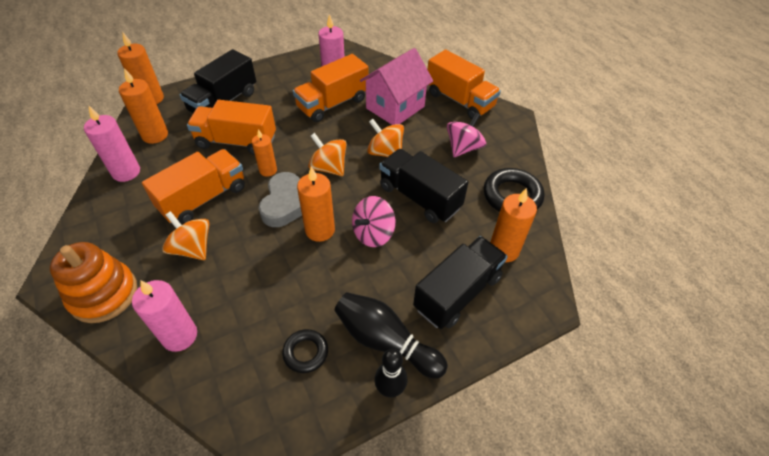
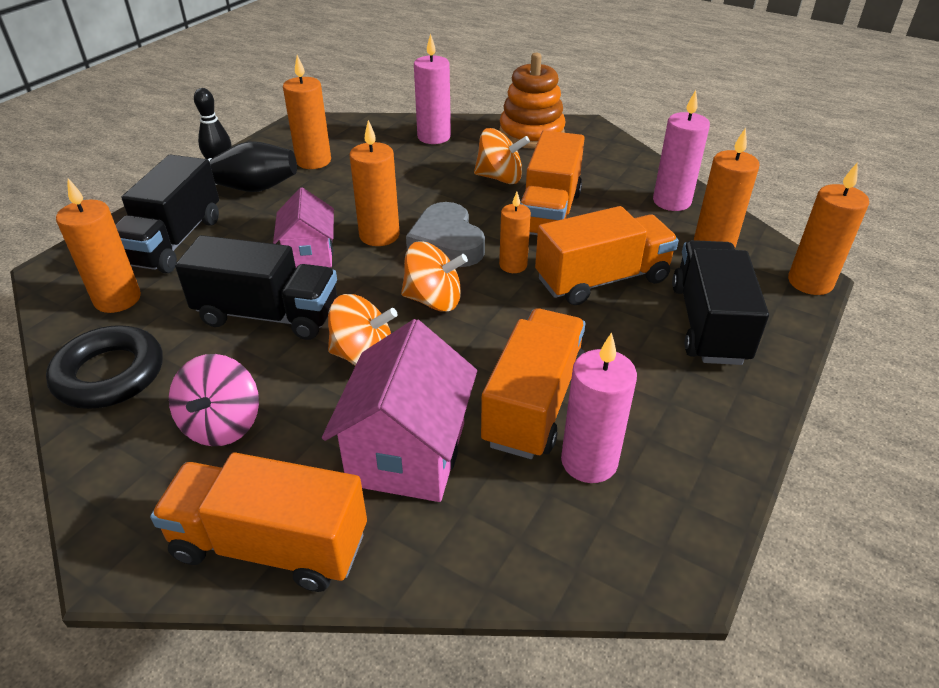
camera: 150 degrees right, 10 degrees down
(305, 352) = (313, 161): black ring -> orange candle
(373, 233) = (309, 255): pink spinning top -> pink house

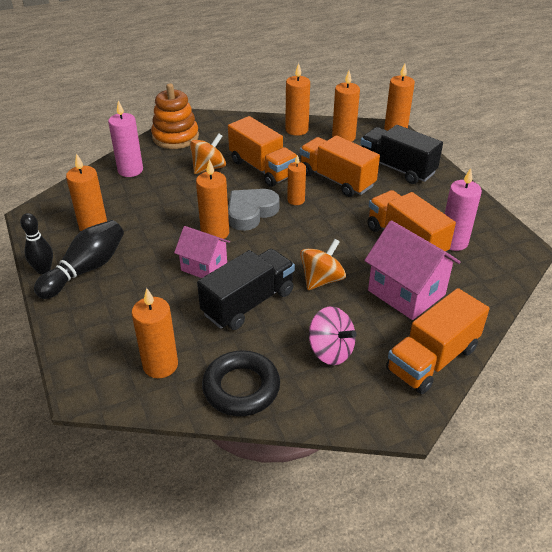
camera: 55 degrees left, 0 degrees up
(174, 241) = (118, 320): black truck -> none
(434, 300) = (298, 238): orange spinning top -> none
(447, 243) = (251, 212): grey heart -> grey heart turned 120 degrees clockwise
(602, 279) = (336, 180): orange truck -> orange truck turned 60 degrees counterclockwise
(671, 201) = (297, 130): pink candle -> orange candle

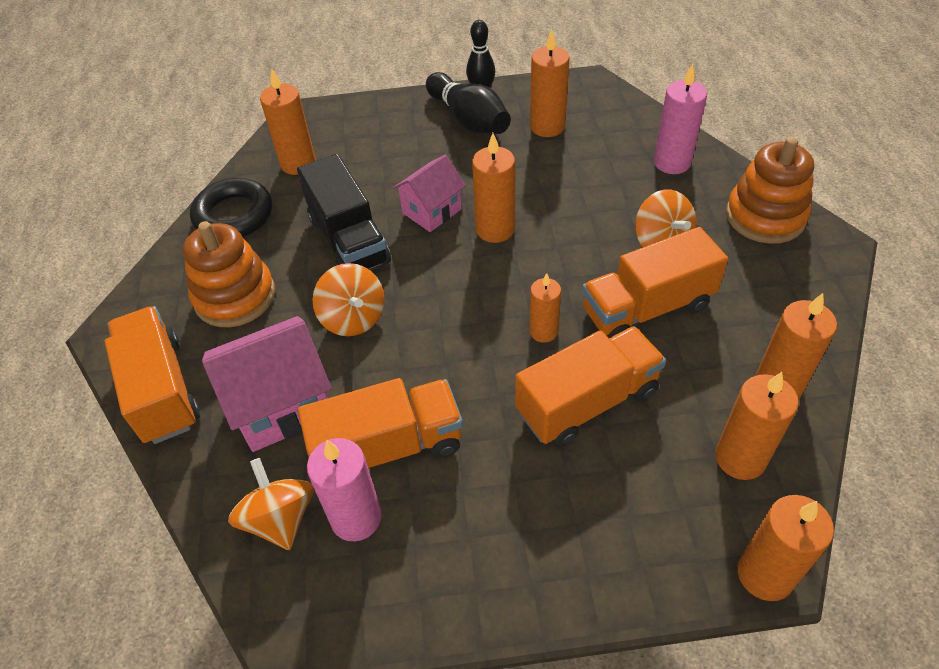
camera: 110 degrees right, 10 degrees up
(251, 212) = (529, 273): grey heart -> none
(331, 351) = (235, 296): pink spinning top -> orange stacking toy
(397, 168) = (603, 516): black truck -> none
(474, 269) = (280, 519): none -> orange spinning top

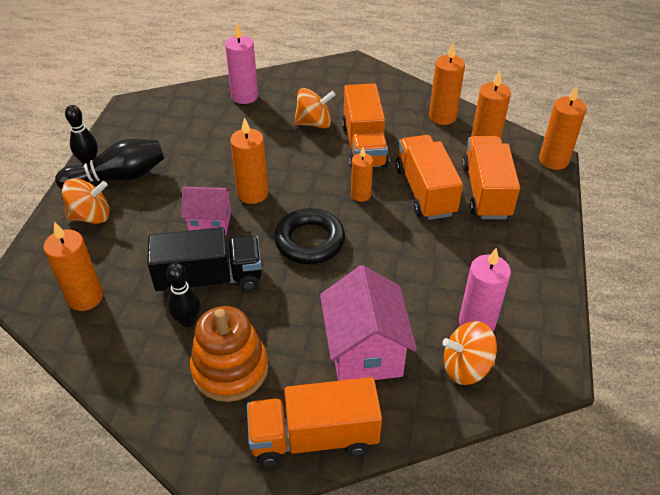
camera: 75 degrees left, 5 degrees down
(234, 215) = (122, 357): black ring -> black ring (309, 241)
(288, 243) = (188, 321): none -> black bowling pin
(353, 318) = (297, 292): orange spinning top -> orange spinning top (91, 216)
(388, 447) = (425, 294): orange truck -> orange truck (486, 191)
(432, 211) = (210, 223): pink house -> pink house turned 60 degrees counterclockwise
(547, 126) = (162, 139): orange candle -> none
(765, 216) = (317, 78): orange stacking toy -> none

